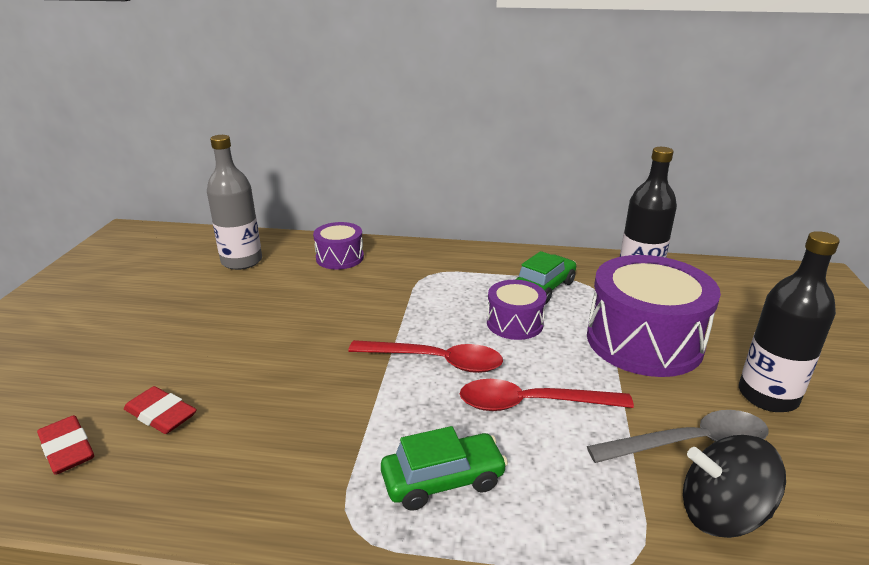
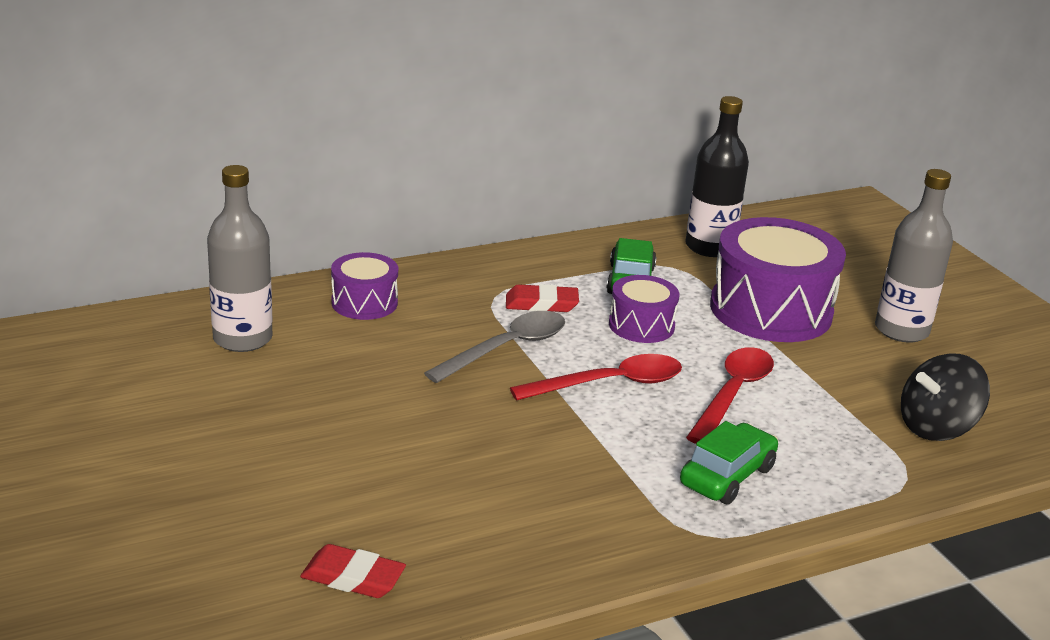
camera: 35 degrees left, 0 degrees up
(161, 414) = (403, 517): red eraser -> red eraser (541, 304)
(532, 404) = (733, 394): red spoon -> red spoon turned 150 degrees clockwise
(690, 443) = (877, 386): grey spoon -> grey spoon (506, 348)
(768, 396) = (901, 330): black bottle -> grey bottle

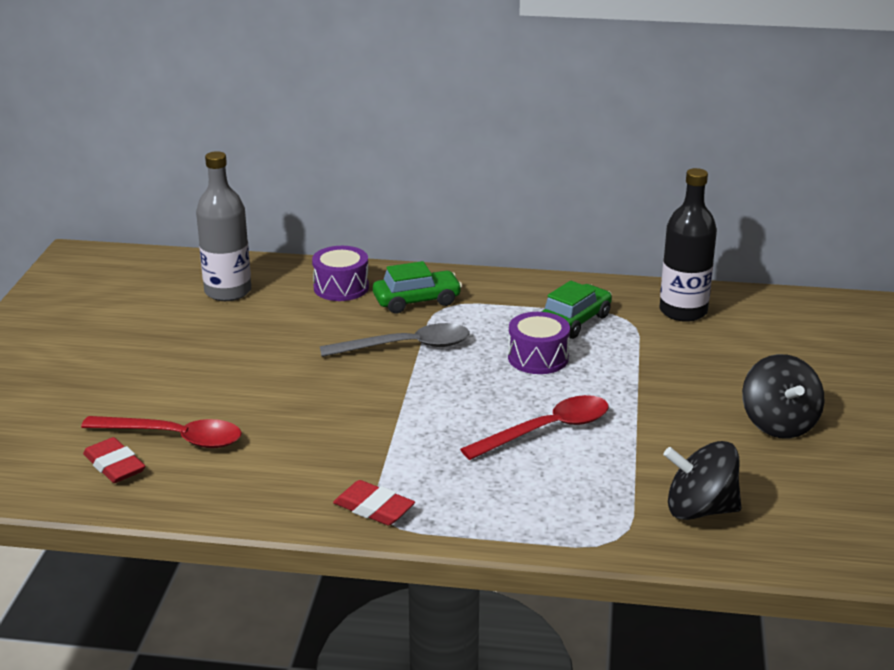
camera: 35 degrees right, 0 degrees up
(541, 304) = (476, 321): red eraser -> red eraser (374, 508)
(609, 384) = (454, 394): red spoon -> red spoon (174, 438)
(727, 476) = (460, 487): green car -> green car (417, 301)
(770, 310) = (671, 375): purple drum -> none
(901, 330) = (778, 424): grey bottle -> black spinning top

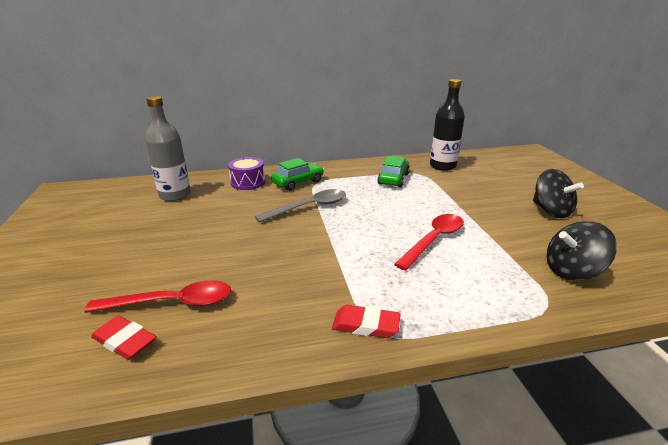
camera: 20 degrees left, 0 degrees up
(538, 358) = (391, 200): purple drum -> none

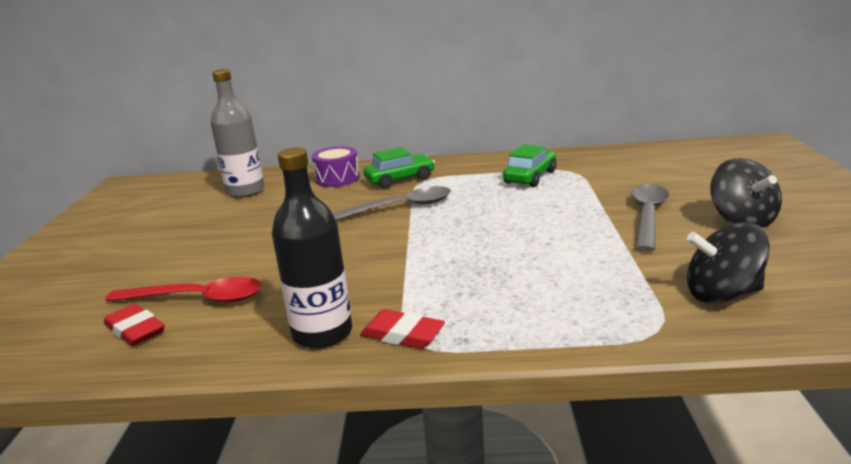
camera: 15 degrees right, 5 degrees down
(434, 240) = (544, 250): red spoon -> none
(442, 166) = (611, 161): black bottle -> black bottle (322, 333)
(489, 209) = (648, 216): none -> grey spoon

